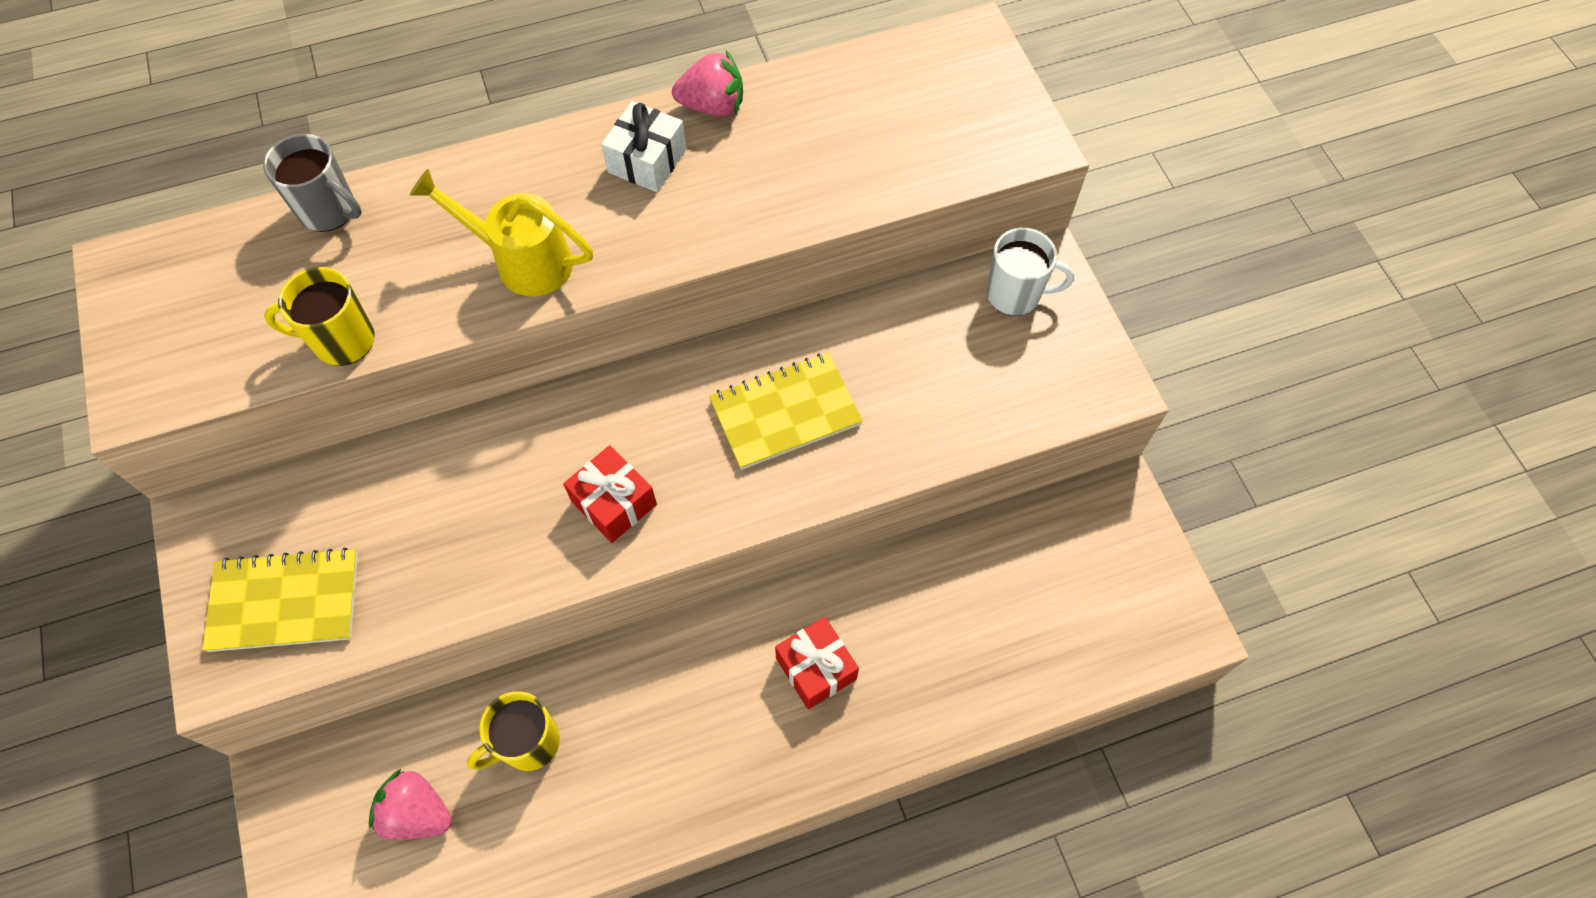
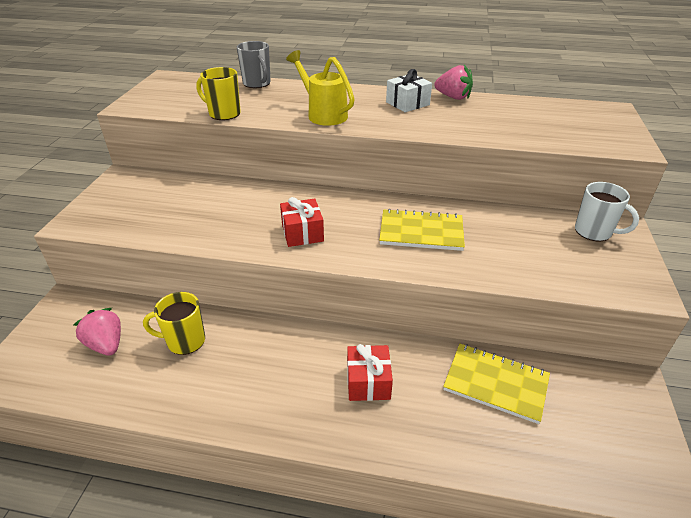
camera: 30 degrees right, 25 degrees down
(285, 602) = (124, 211): yellow notebook -> yellow notebook (496, 384)

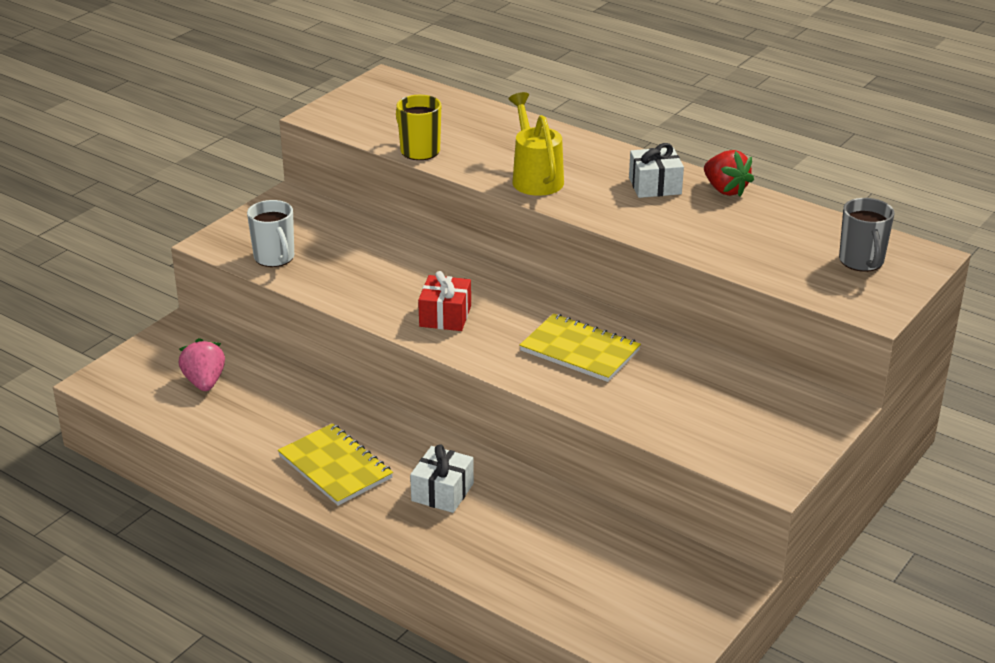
camera: 25 degrees right, 5 degrees down
(185, 341) = (281, 401): yellow mug -> none
(257, 84) = (489, 114): grey mug -> grey mug (861, 261)
(368, 382) = (442, 492): red gift -> white gift
(453, 97) = (725, 190): pink strawberry -> red strawberry
(496, 384) = (575, 535): yellow notebook -> yellow notebook (335, 467)
(594, 232) = (791, 406): white mug -> white mug (275, 258)

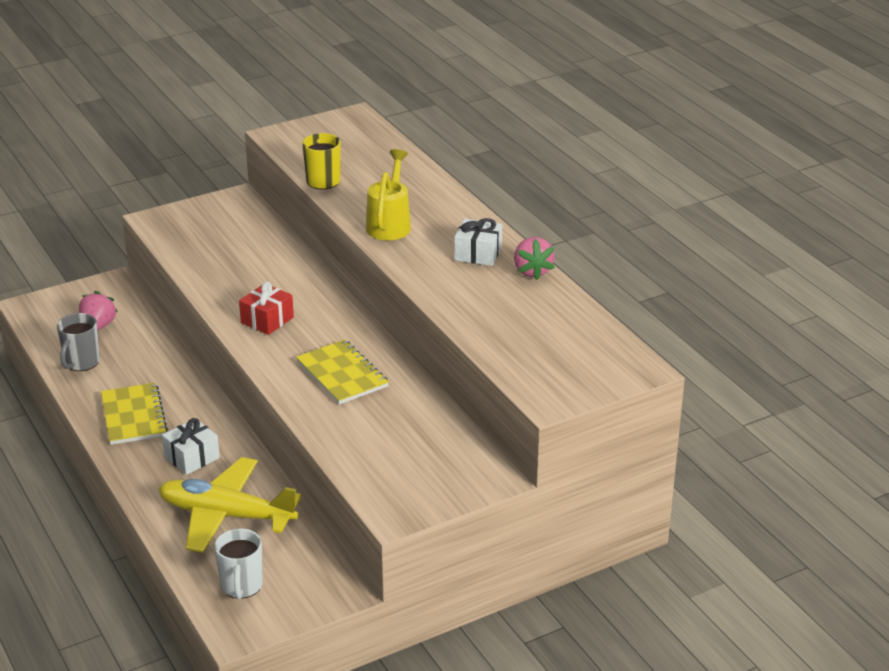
camera: 25 degrees right, 0 degrees up
(275, 258) = (186, 242): white mug -> white mug (241, 586)
(537, 542) = (226, 515): none -> yellow plane
(725, 190) = (532, 271): red strawberry -> pink strawberry
(861, 261) = (581, 359): grey mug -> grey mug (81, 362)

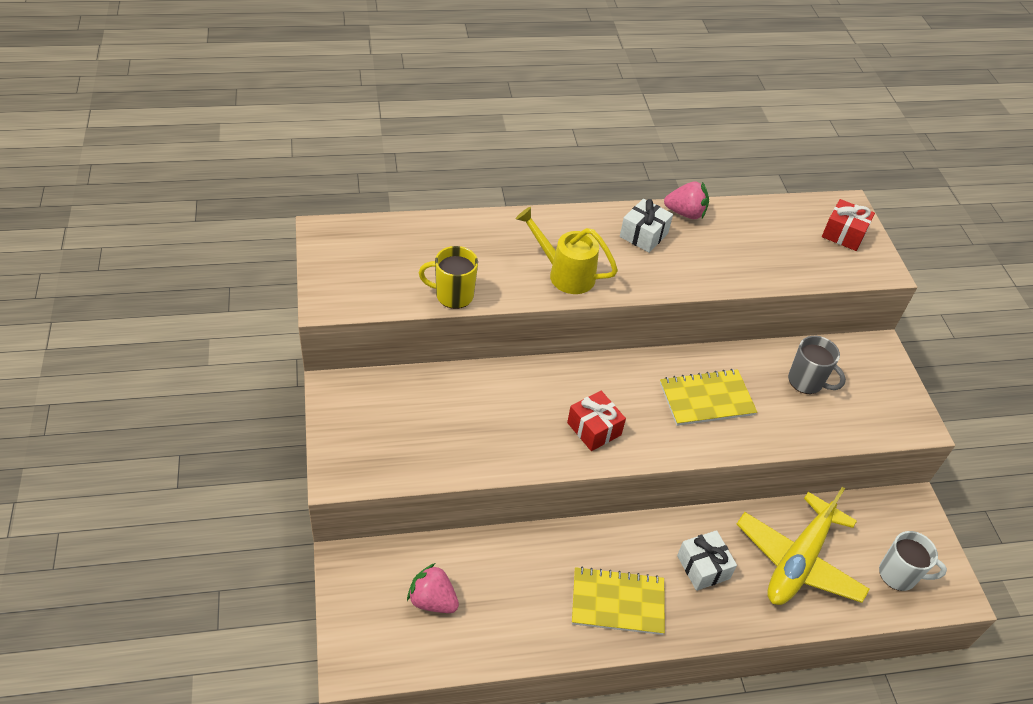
camera: 75 degrees left, 15 degrees up
(81, 362) = (498, 631): grey mug -> grey mug (806, 381)
(586, 370) = (843, 234): none -> red gift

